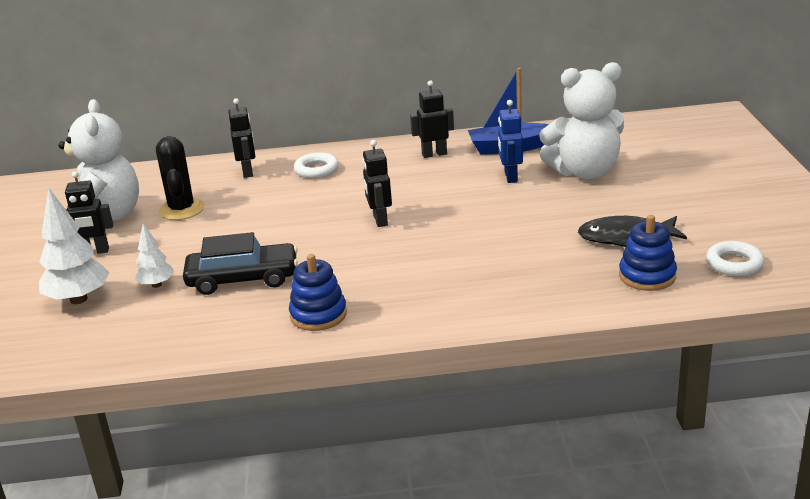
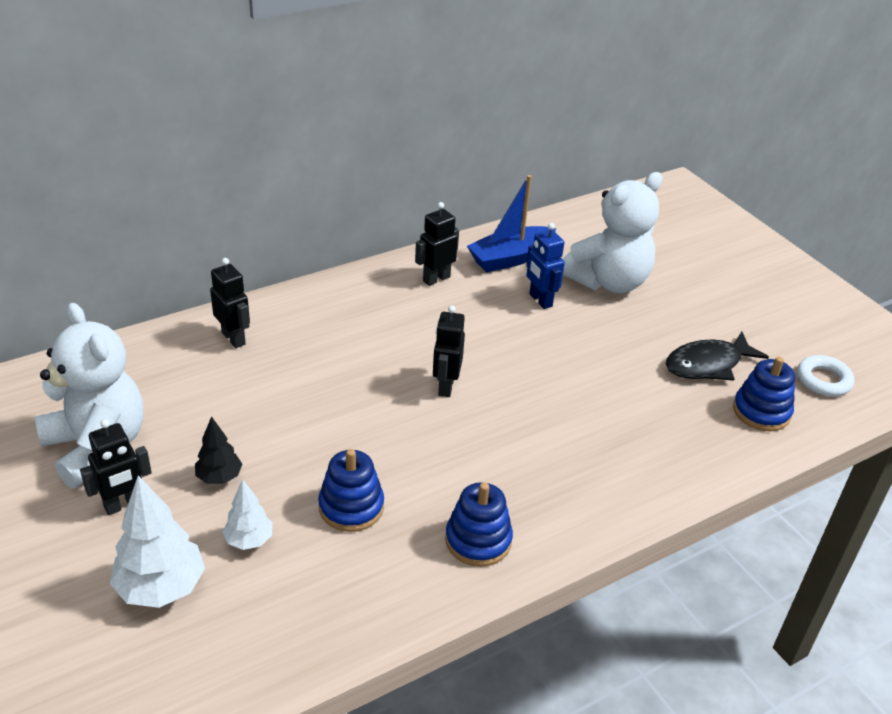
camera: 30 degrees left, 10 degrees up
(168, 247) = (219, 477): none -> black tree
(181, 209) = (191, 412): black cactus -> none
(243, 279) = (351, 507): black car -> blue stacking toy
(316, 170) = (317, 322): white ring -> none
(380, 220) = (445, 386): black robot -> black robot turned 45 degrees clockwise

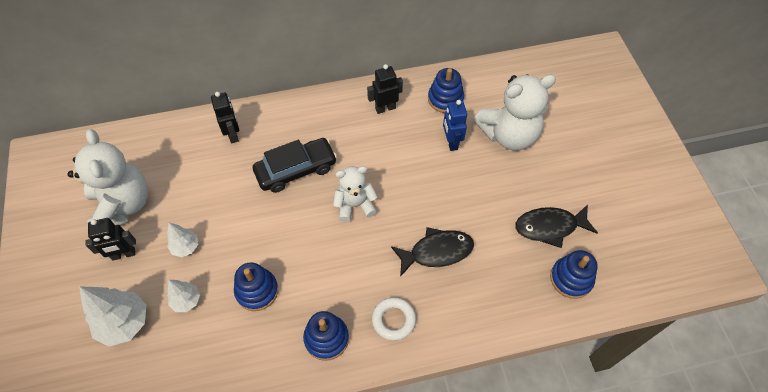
camera: 20 degrees right, 20 degrees up
(219, 477) = (186, 247): black tree -> white tree
(344, 362) = (296, 170): none -> black car
(445, 386) = (355, 205): black robot -> white teddy bear
(510, 258) = (445, 99): blue boat -> blue stacking toy
(580, 416) = (437, 252): none -> black fish
(823, 380) = (633, 261): white ring -> white ring (393, 320)

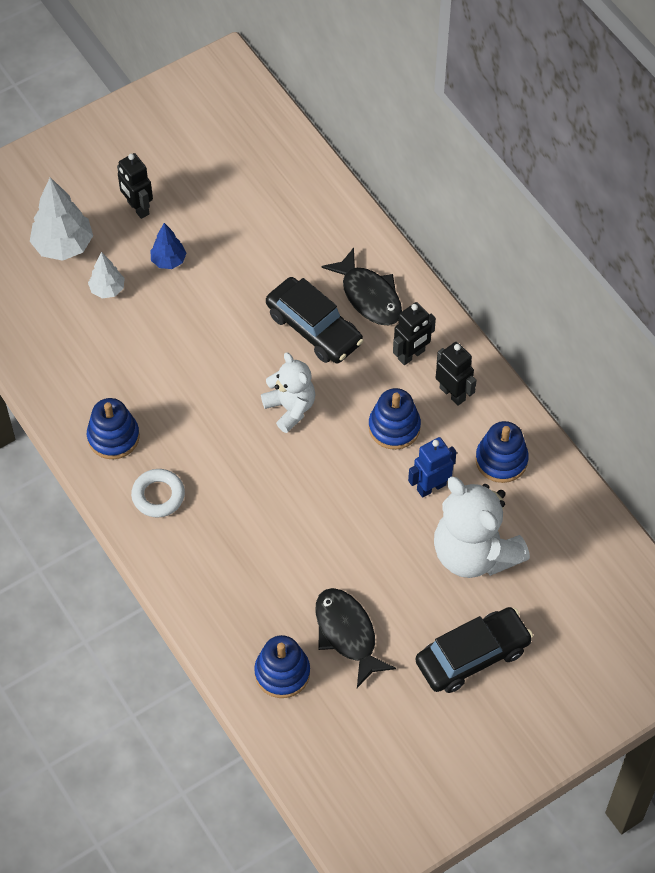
camera: 70 degrees right, 0 degrees up
(123, 206) = (195, 178): white teddy bear -> none
(186, 247) = (168, 261): white tree -> blue tree
(233, 134) = (336, 242): black robot -> black robot (411, 355)
(257, 291) = (143, 350): blue stacking toy -> blue stacking toy (394, 427)
(437, 252) = (261, 515): black fish -> black fish (369, 296)
(584, 160) = (472, 656): none -> black car

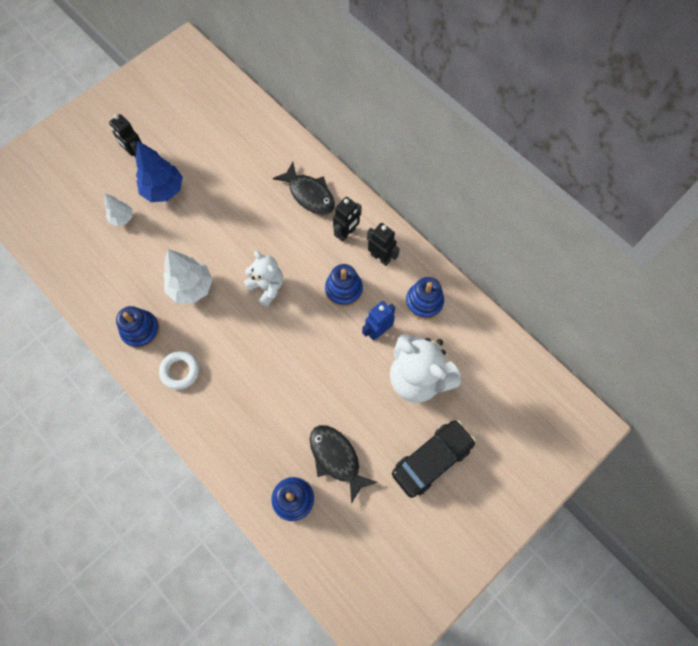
camera: 10 degrees left, 10 degrees up
(63, 246) = (86, 191): white tree -> white tree (191, 287)
(168, 261) = (163, 190): blue tree -> blue tree, size x1.74
(314, 328) = (274, 224): black car -> none

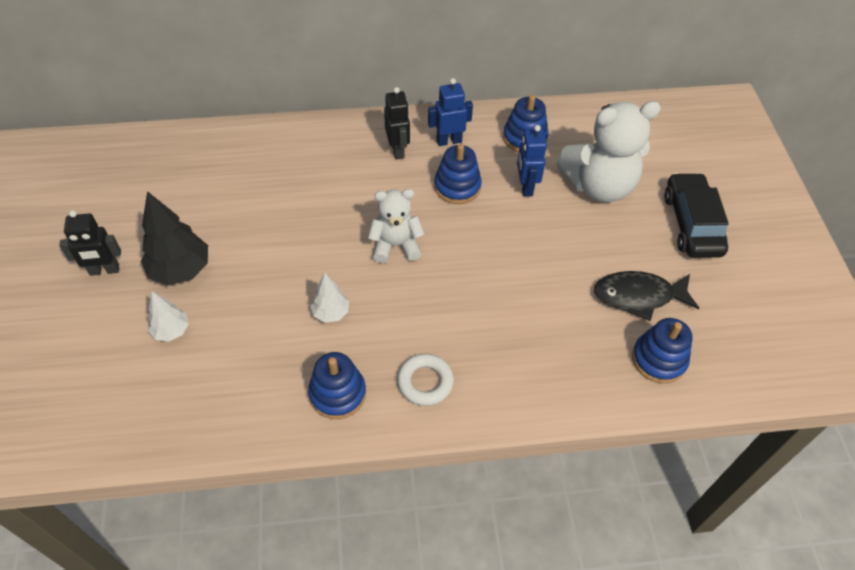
camera: 55 degrees left, 15 degrees down
(163, 190) = (181, 270): blue tree -> black tree
(191, 287) = (331, 313): white tree -> white tree, size x0.57
(309, 194) = (324, 152): black fish -> none
(380, 257) = (449, 141): black robot -> blue robot

